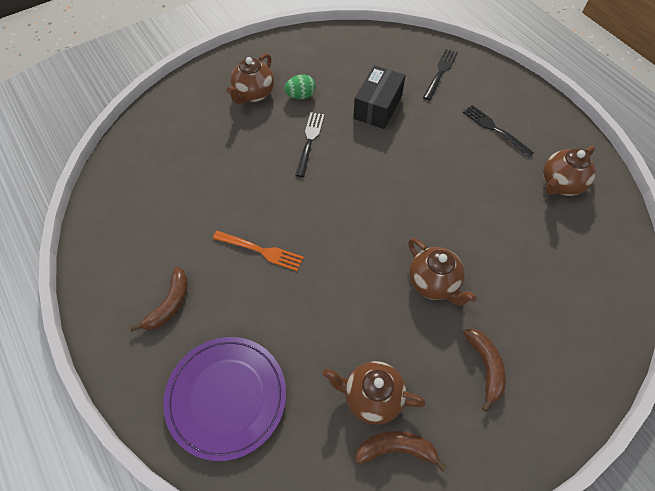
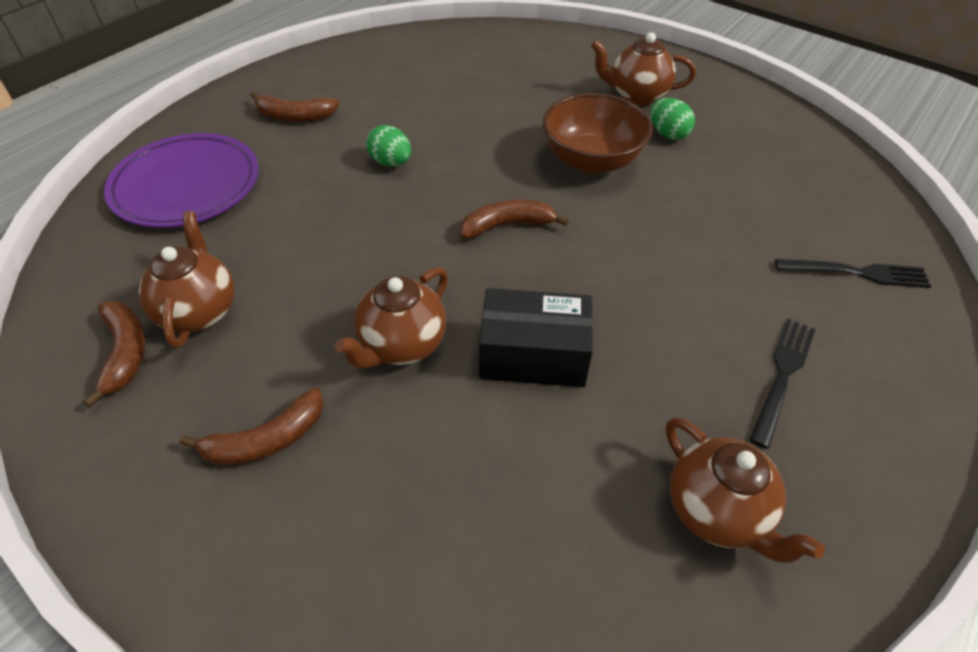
camera: 70 degrees right, 10 degrees down
(261, 251) = (391, 162): orange fork -> green egg
(309, 141) = (591, 161): black fork -> brown bowl
(352, 203) = (507, 225): none -> brown banana
(378, 107) = (710, 213): black box -> black box (533, 355)
(560, 184) = (717, 512): brown teapot -> brown teapot turned 150 degrees counterclockwise

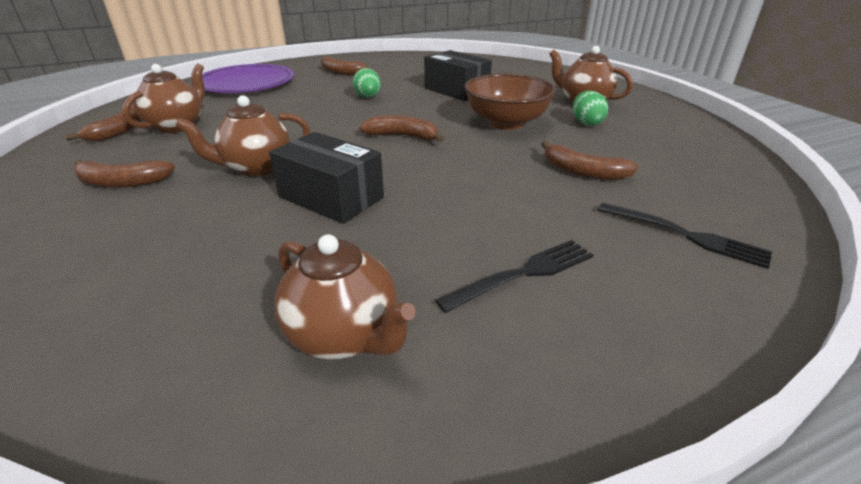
camera: 30 degrees right, 15 degrees down
(484, 113) = (456, 90): none -> black box
(717, 512) = (344, 336): brown teapot -> brown teapot turned 45 degrees counterclockwise
(724, 217) = (582, 172): none -> brown banana

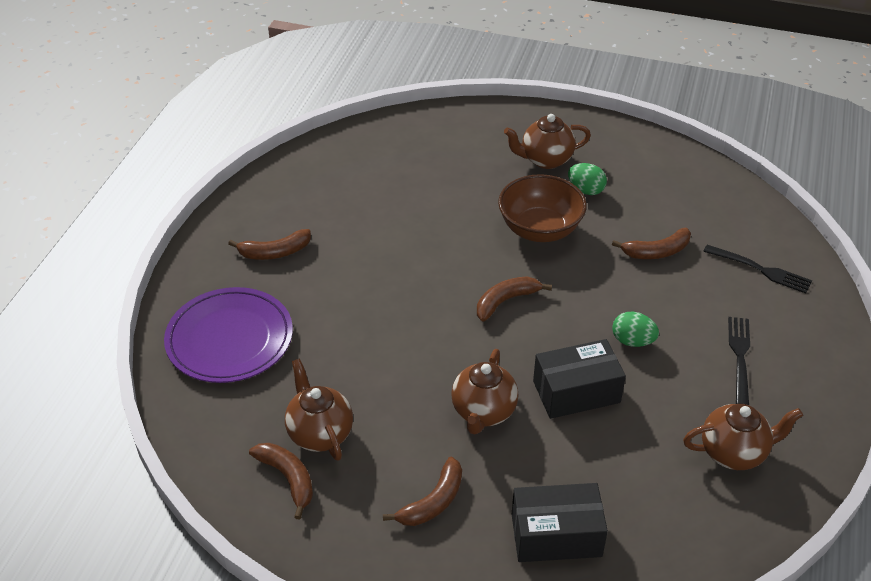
camera: 50 degrees left, 10 degrees up
(368, 97) = (384, 273): green egg -> green egg (632, 341)
(456, 90) = (432, 208): black box -> black box (556, 535)
(685, 235) = (760, 270): black fork -> black fork turned 45 degrees clockwise

